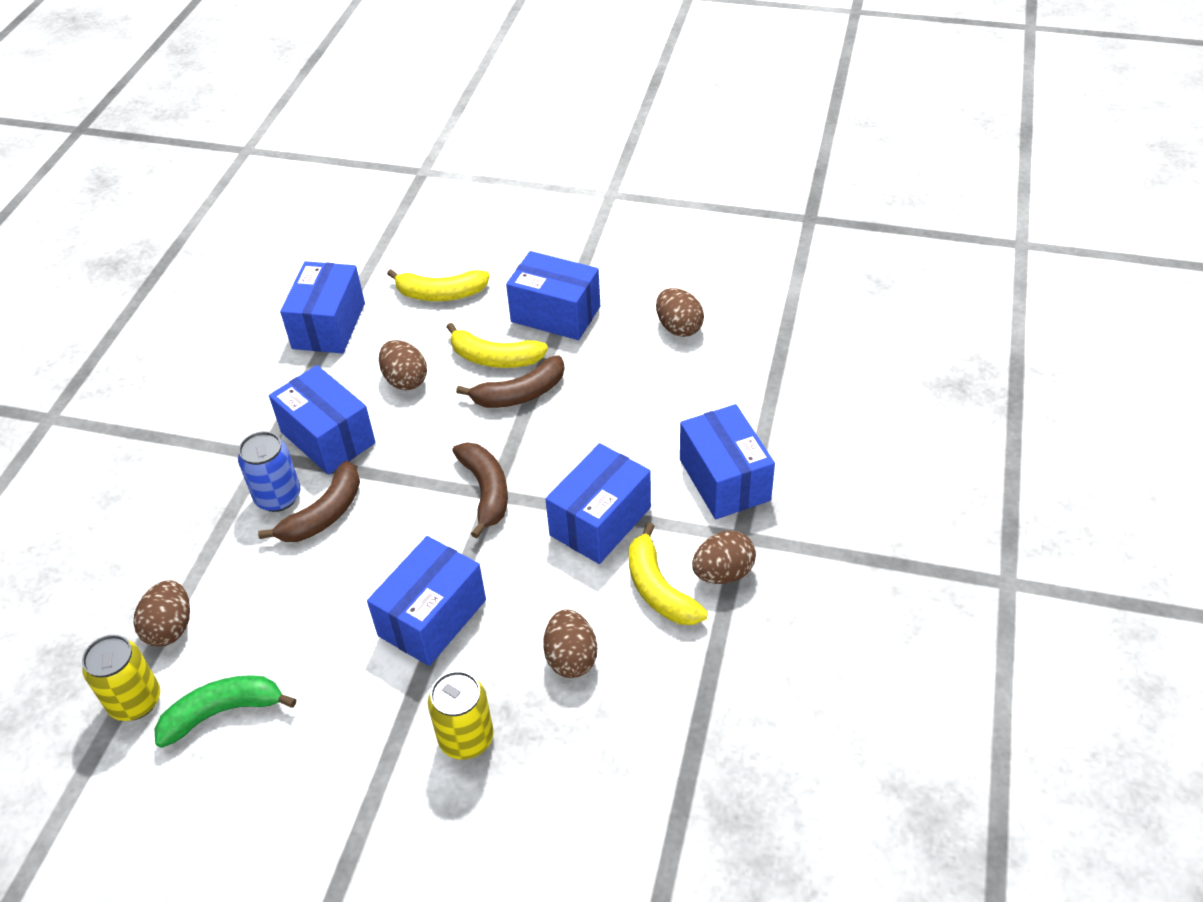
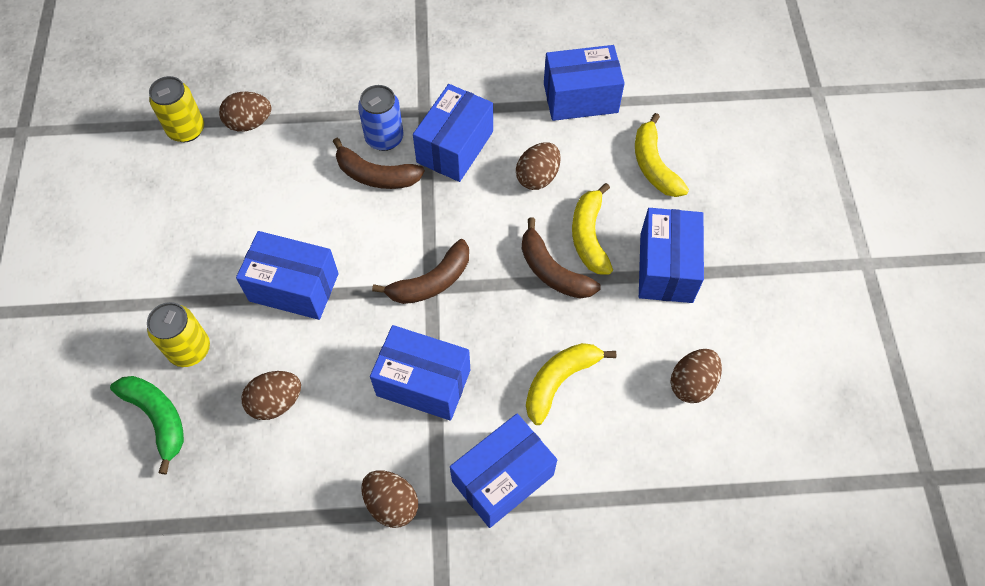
camera: 70 degrees right, 15 degrees up
(222, 712) = (186, 184): green banana -> green banana (157, 418)
(658, 589) = (361, 452): yellow banana -> yellow banana (559, 381)

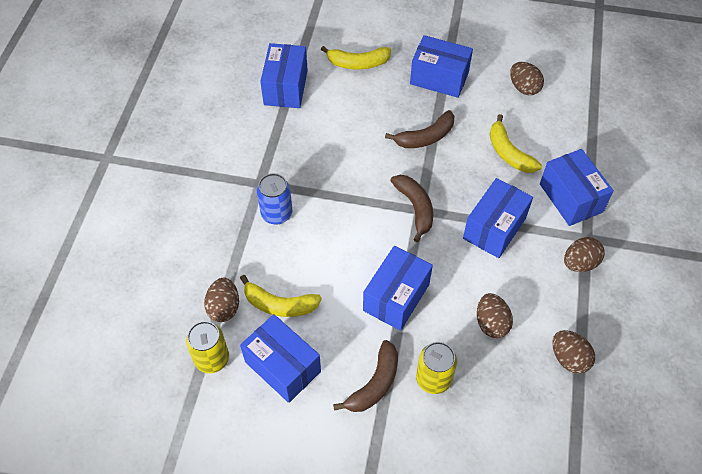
camera: 75 degrees left, 5 degrees down
(157, 418) = (488, 408): green banana -> none
(376, 175) = (310, 225): brown banana -> brown banana (375, 384)
(455, 147) = (302, 170): blue box -> blue box (282, 366)
(537, 177) = (346, 128): brown egg -> brown egg (569, 358)
(589, 236) = (404, 111): yellow banana -> yellow banana (279, 304)

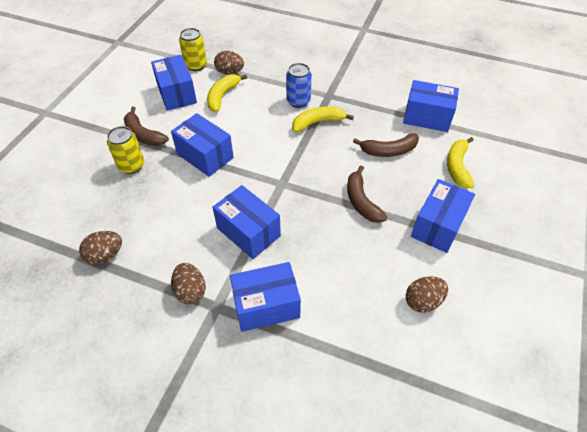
camera: 100 degrees right, 5 degrees down
(282, 366) = (176, 94): blue box -> blue box turned 75 degrees counterclockwise
(415, 208) = (284, 180): brown banana -> brown banana (389, 151)
(491, 323) = (159, 209): brown egg -> none
(509, 153) = (333, 264): yellow banana -> yellow banana (318, 122)

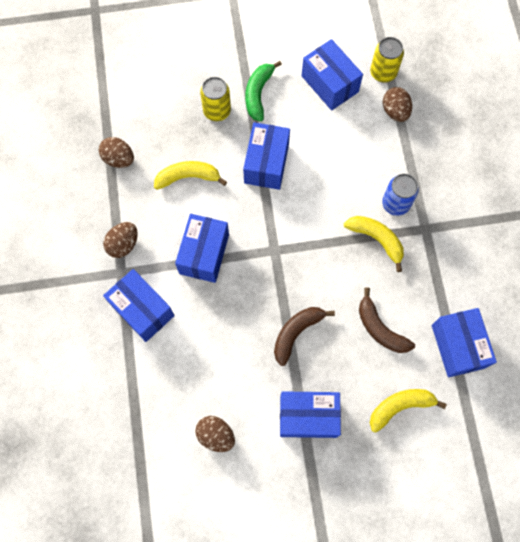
camera: 60 degrees right, 20 degrees up
(143, 135) = (258, 94): brown banana -> green banana
(176, 94) = (329, 84): blue box -> blue box turned 75 degrees counterclockwise
(222, 96) = (354, 127): yellow banana -> yellow banana (188, 177)

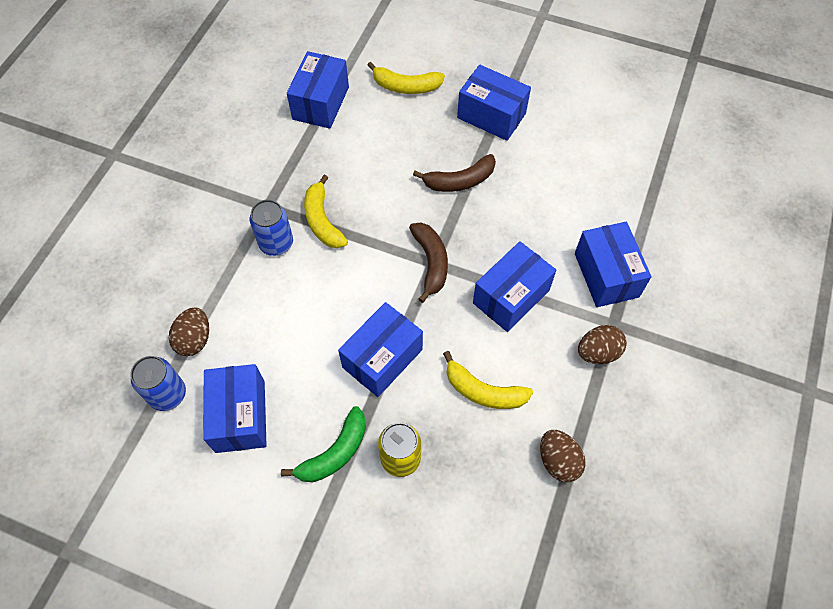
camera: 150 degrees left, 10 degrees down
(216, 435) = (584, 140): brown egg -> none
(380, 328) = (378, 147): brown banana -> brown banana (431, 262)
(383, 73) = (168, 394): yellow can -> blue can

